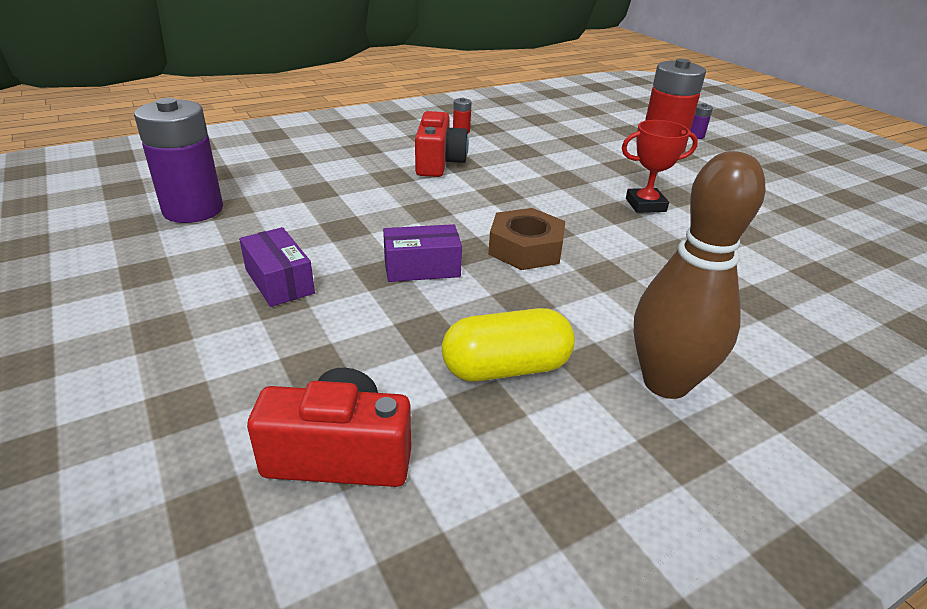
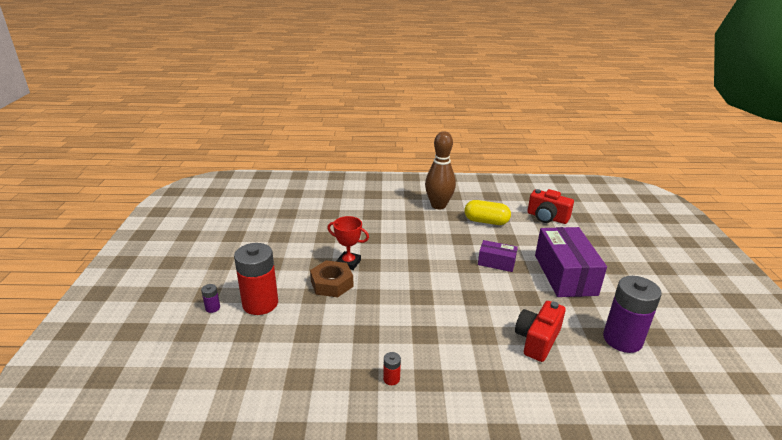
camera: 150 degrees left, 5 degrees down
(279, 281) = (565, 274): purple box -> purple box, size x1.94
(438, 163) = (441, 338): red camera -> red camera (537, 340)
(525, 248) = (440, 258): brown nut -> brown nut (332, 283)

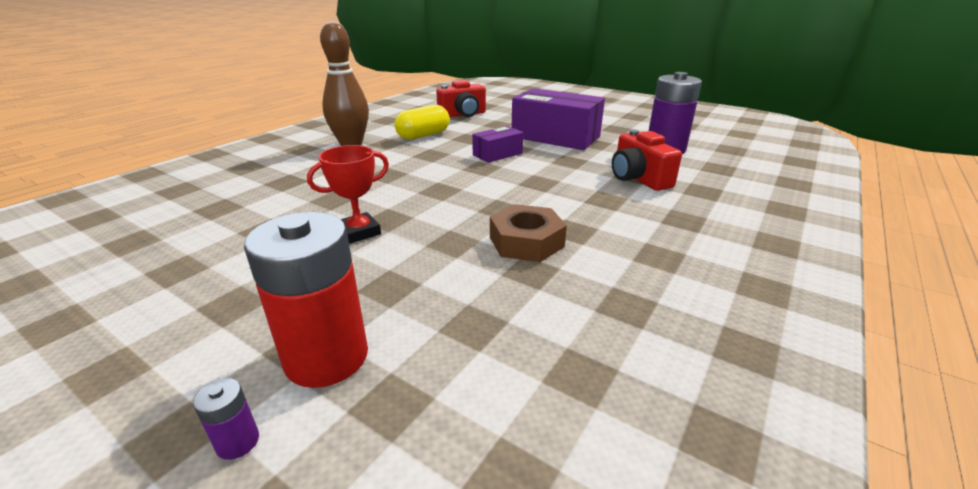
camera: 55 degrees left, 0 degrees up
(332, 283) = (384, 261): brown nut -> brown nut (526, 242)
(391, 379) = (642, 282): red battery -> none

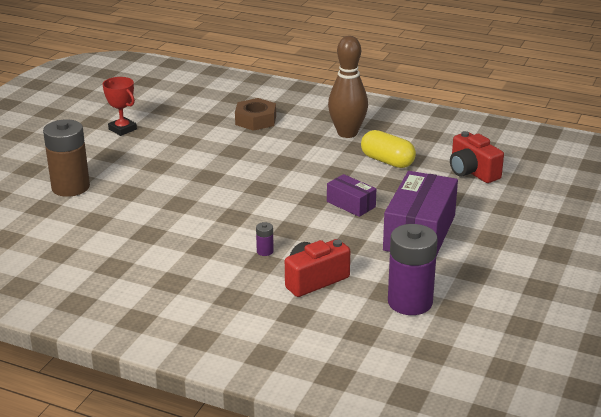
camera: 80 degrees right, 0 degrees up
(238, 442) = (25, 181): purple battery -> purple battery (265, 251)
(326, 357) = (70, 187): red battery -> brown battery
(359, 232) = (187, 170): red trophy -> red trophy (122, 129)
(526, 242) = (184, 230): brown nut -> brown nut (255, 120)

